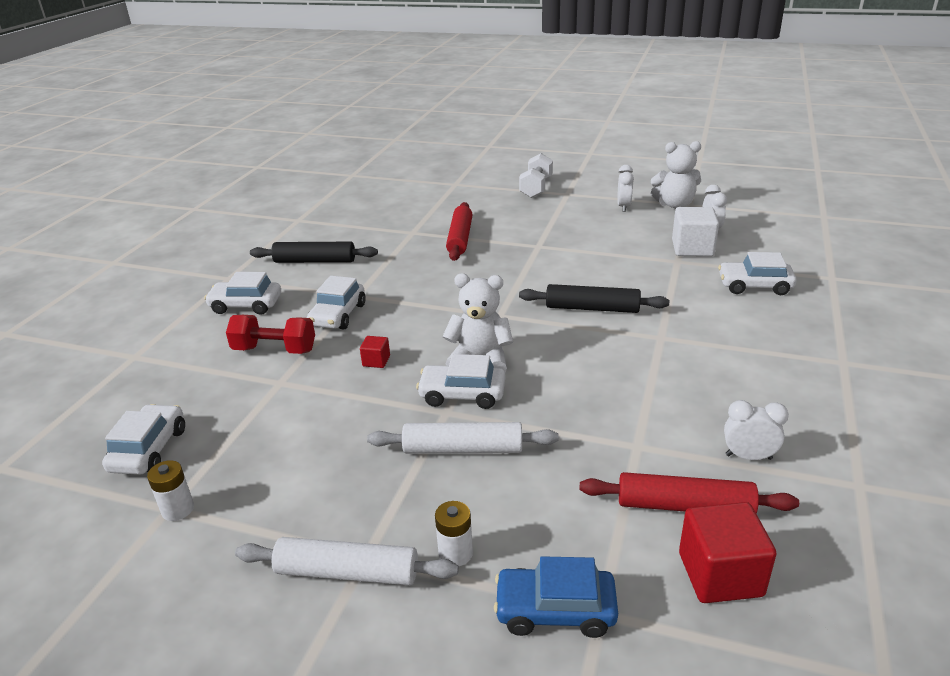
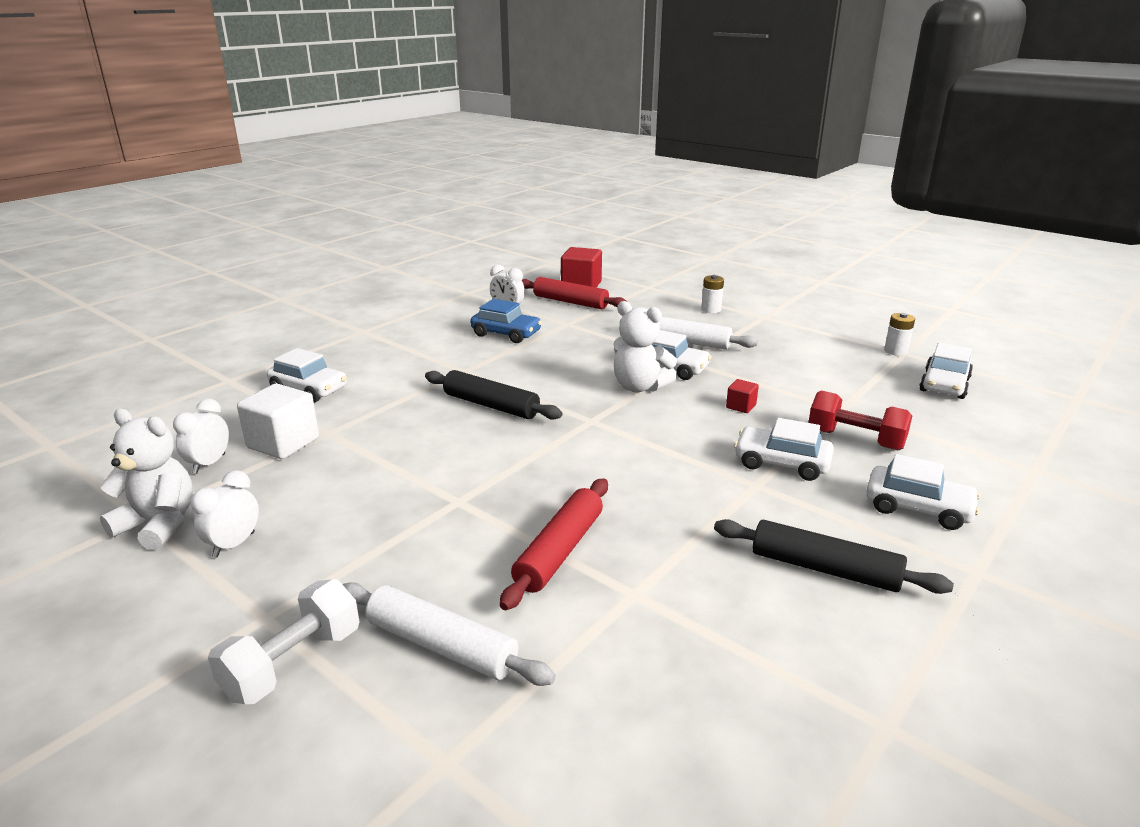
camera: 160 degrees left, 5 degrees down
(338, 315) = (781, 463): white car -> white car turned 105 degrees counterclockwise
(347, 572) = (774, 314): white rolling pin -> white rolling pin (441, 646)
(555, 610) = (669, 290): blue car -> blue car (506, 334)

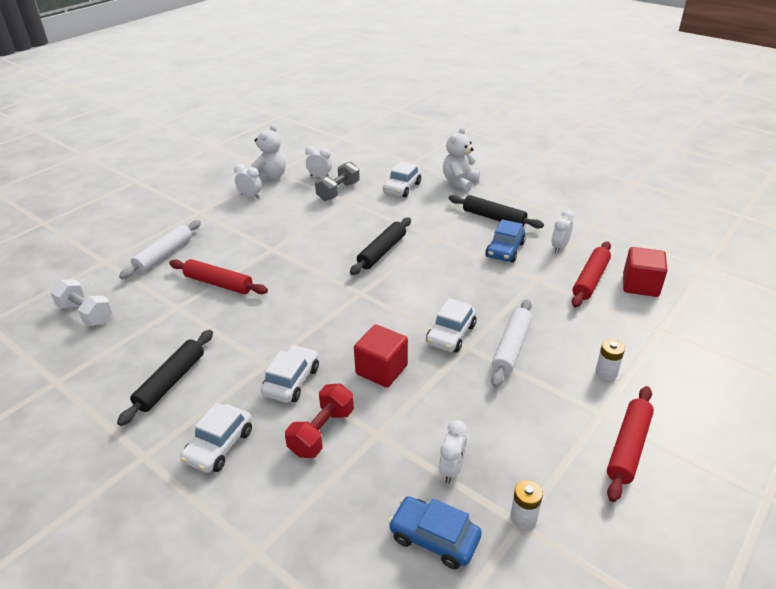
camera: 90 degrees right, 10 degrees up
(283, 443) = (338, 191): white cube -> grey dumbbell
(293, 663) = (169, 223): white dumbbell -> white dumbbell (86, 314)
(430, 335) = (493, 218): none -> black rolling pin
(639, 387) = (414, 316): white teddy bear -> white teddy bear (459, 182)
(741, 406) = (381, 370): red cube -> red cube, size x2.01
(798, 311) = (628, 447): none -> red rolling pin
(864, 375) = (451, 469): none -> white clock
(944, 385) = (434, 538): white car -> blue car

